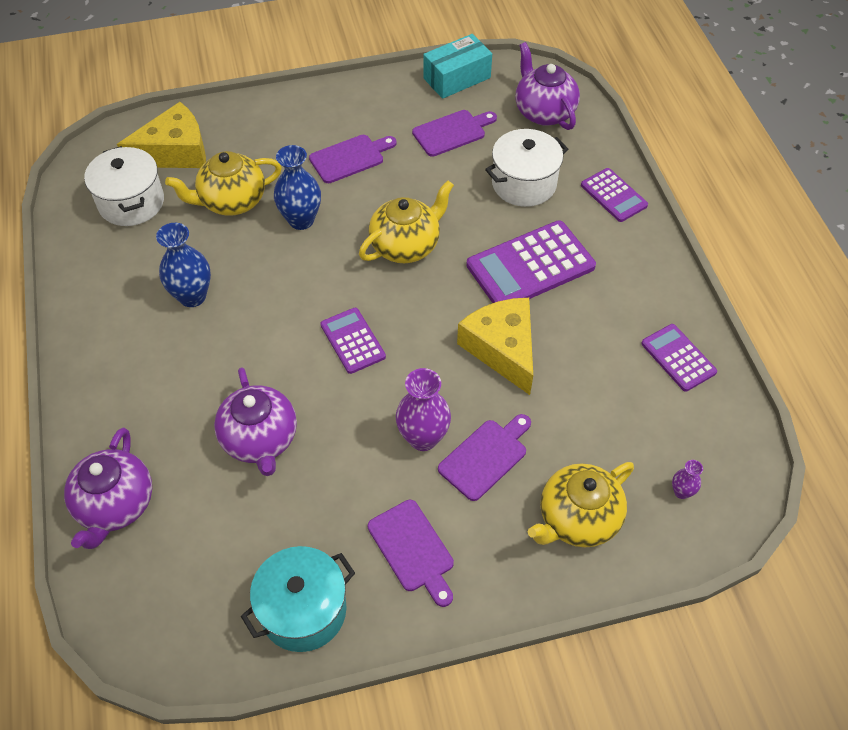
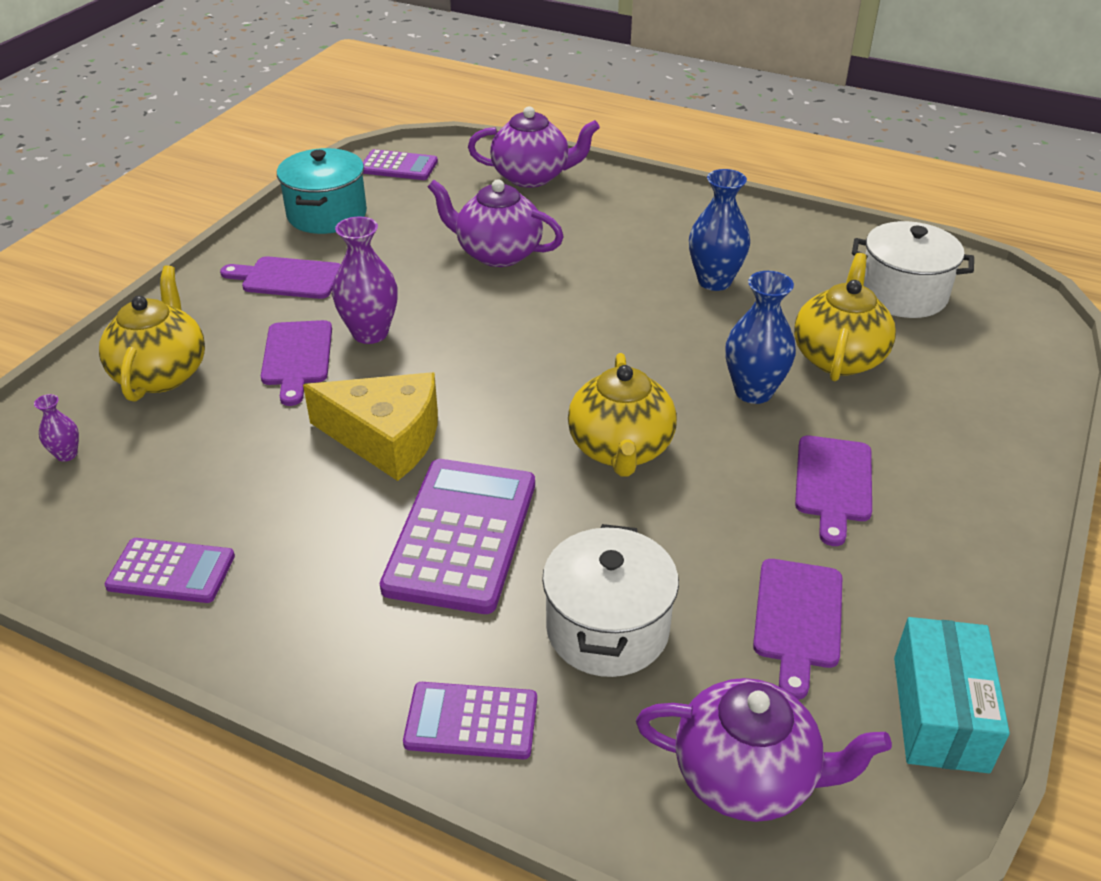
camera: 130 degrees right, 15 degrees down
(115, 505) = (532, 177): purple teapot -> purple teapot turned 135 degrees clockwise
(175, 152) = (973, 352): yellow cheese -> none
(353, 341) = (534, 347): purple calculator -> purple calculator (398, 166)

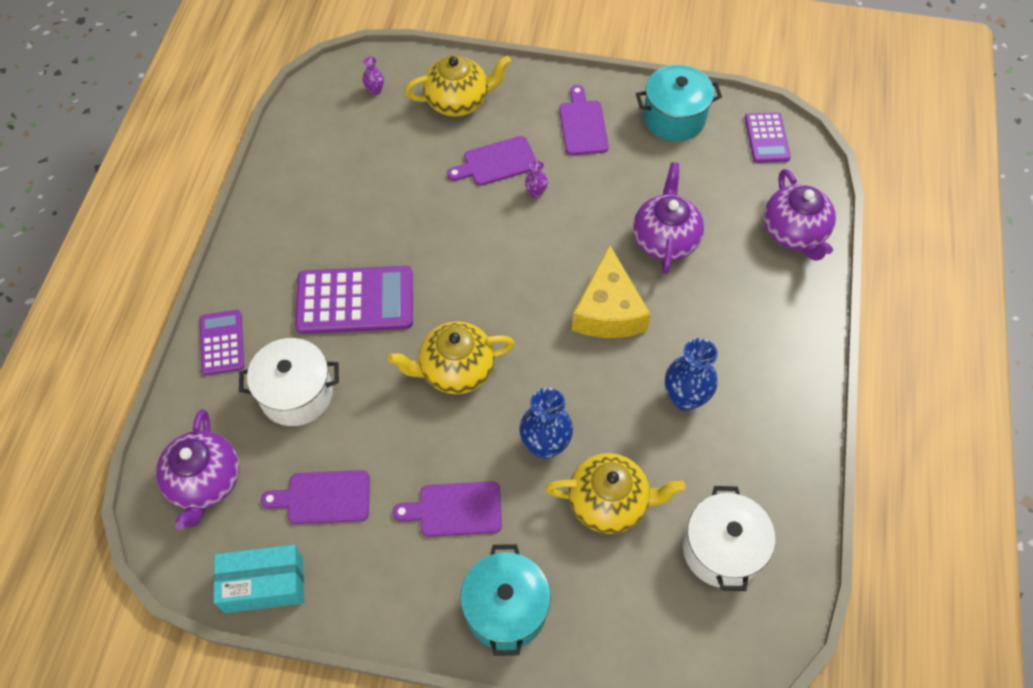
camera: 75 degrees right, 20 degrees up
(171, 571) = (298, 175): purple calculator -> none
(370, 333) = (536, 193): purple vase -> purple vase, size x0.50
(386, 438) = (430, 236): yellow cheese -> yellow cheese (608, 310)
(974, 462) = (506, 609): none -> turquoise pot

